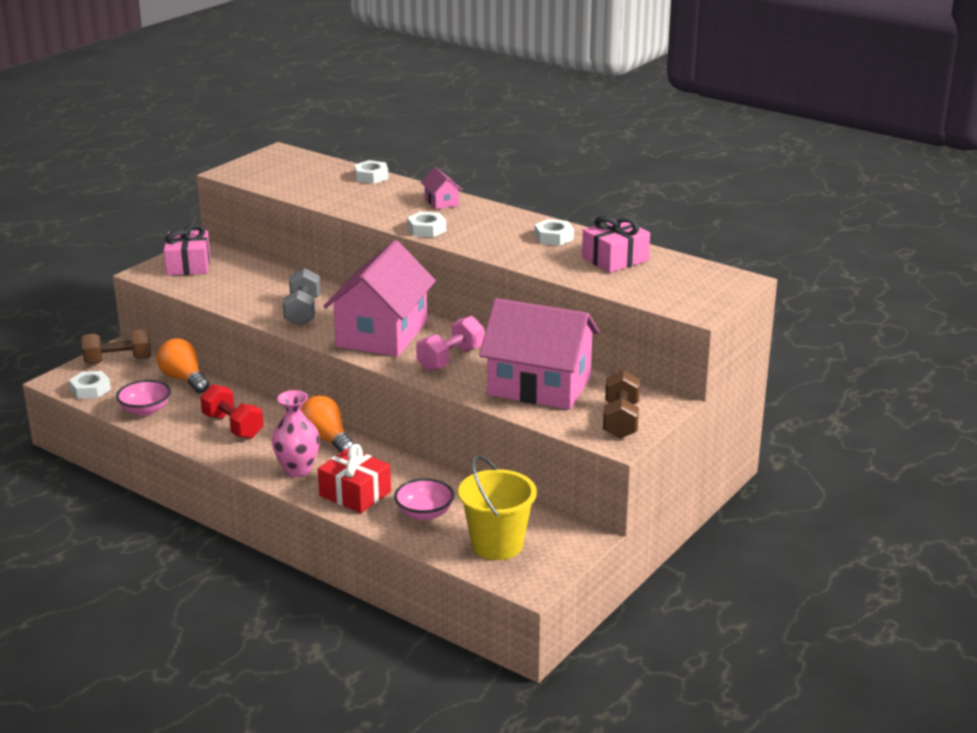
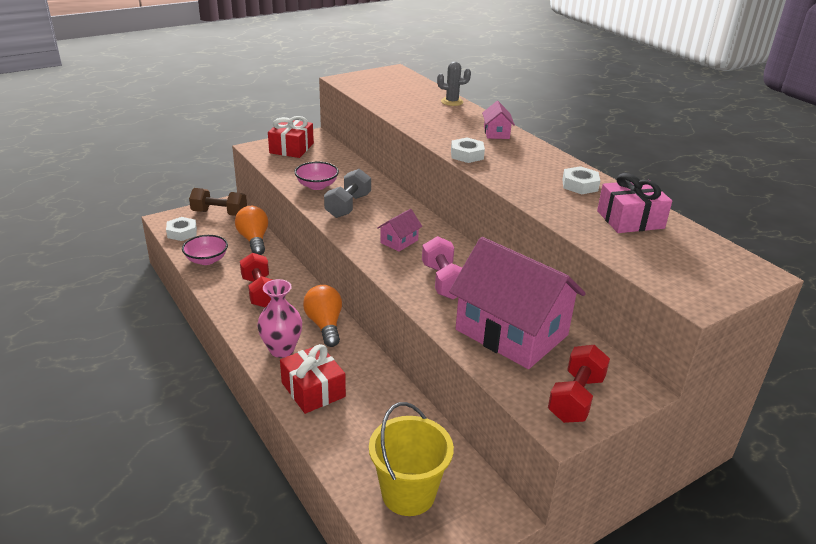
camera: 20 degrees right, 5 degrees up
(188, 265) = (291, 148): pink gift -> red gift
(371, 177) = (452, 102): white nut -> grey cactus
(382, 334) = (399, 241): pink house -> pink house, size x0.40
(424, 513) = (361, 431): pink bowl -> pink bowl (317, 186)
(450, 359) = (443, 281): pink dumbbell -> pink dumbbell turned 75 degrees counterclockwise
(620, 420) = (576, 398): brown dumbbell -> red dumbbell

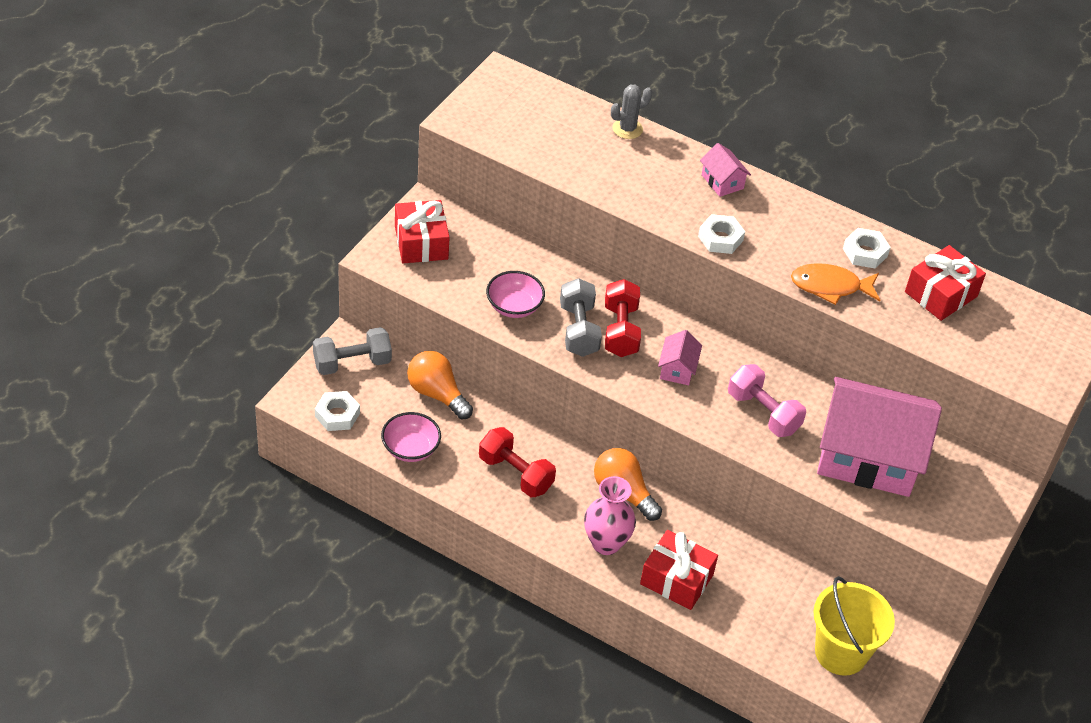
camera: 30 degrees left, 15 degrees up
(219, 213) = (352, 363): brown dumbbell -> grey dumbbell
(533, 194) = (830, 286): none -> orange fish
(576, 398) = (964, 513): red dumbbell -> red dumbbell (620, 330)
(630, 219) = (941, 294): pink gift -> red gift

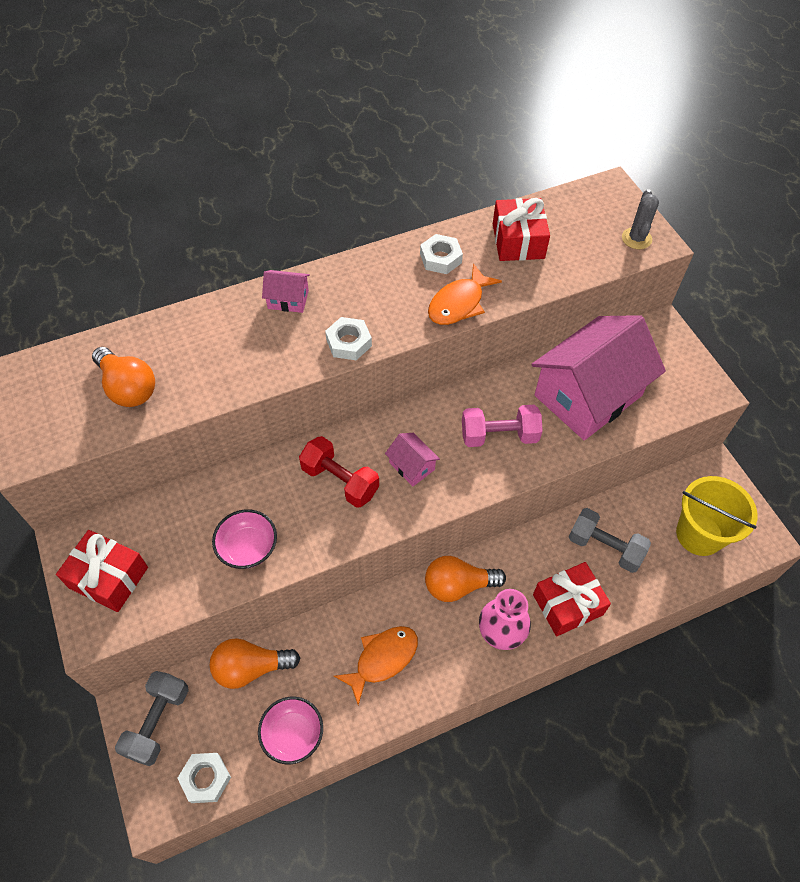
camera: 50 degrees left, 10 degrees up
(515, 474) = (382, 659): red dumbbell -> orange fish
(555, 139) = (128, 388): none -> orange light bulb
(578, 330) = (314, 513): grey dumbbell -> grey dumbbell (605, 547)
(627, 129) = (168, 326): grey cactus -> grey cactus (636, 238)

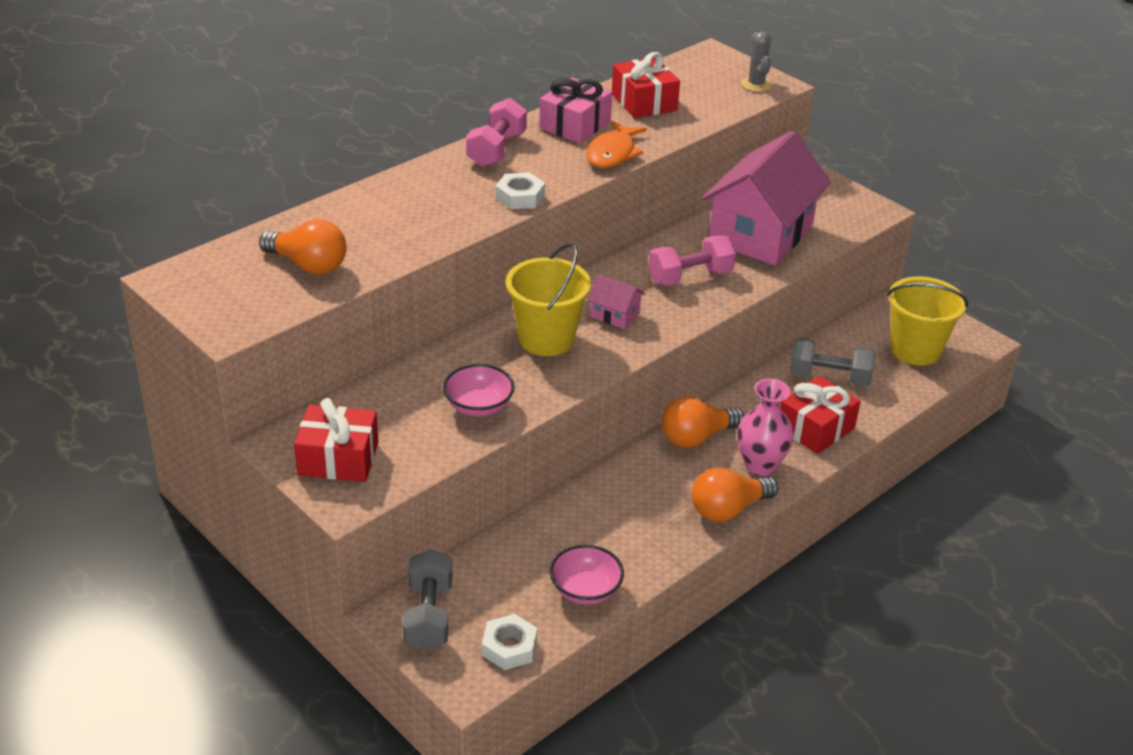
camera: 20 degrees left, 20 degrees down
(251, 668) = (509, 549): orange light bulb -> orange light bulb (728, 509)
(288, 299) = (437, 177): pink house -> none
(340, 481) = (546, 339): red dumbbell -> yellow bucket
(355, 276) = (496, 150): none -> pink dumbbell
(382, 659) = (648, 511): orange fish -> none
(440, 258) = (575, 125): white nut -> pink gift

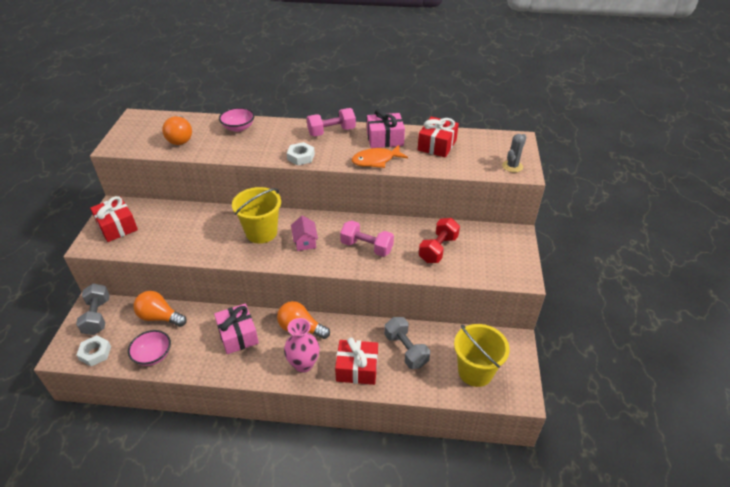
camera: 50 degrees right, 5 degrees up
(428, 616) = (97, 316): grey dumbbell -> grey dumbbell turned 60 degrees counterclockwise
(478, 406) = (190, 242): pink bowl -> pink bowl (238, 127)
(642, 495) = (238, 335): none -> pink gift
(728, 509) = (257, 372): orange light bulb -> orange light bulb (160, 317)
(761, 233) = (438, 249): pink house -> red dumbbell

